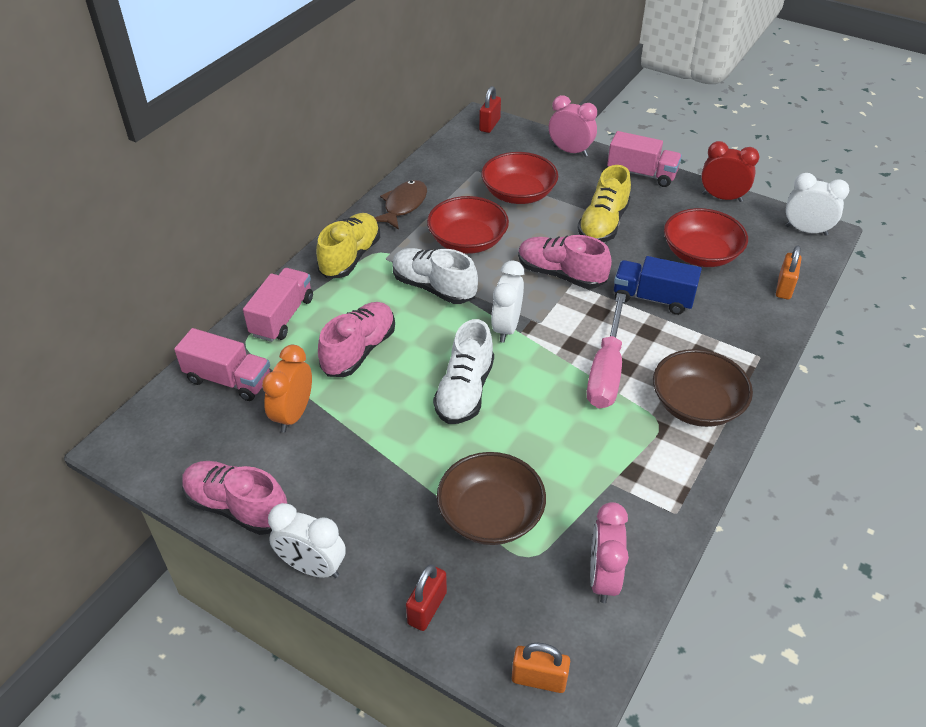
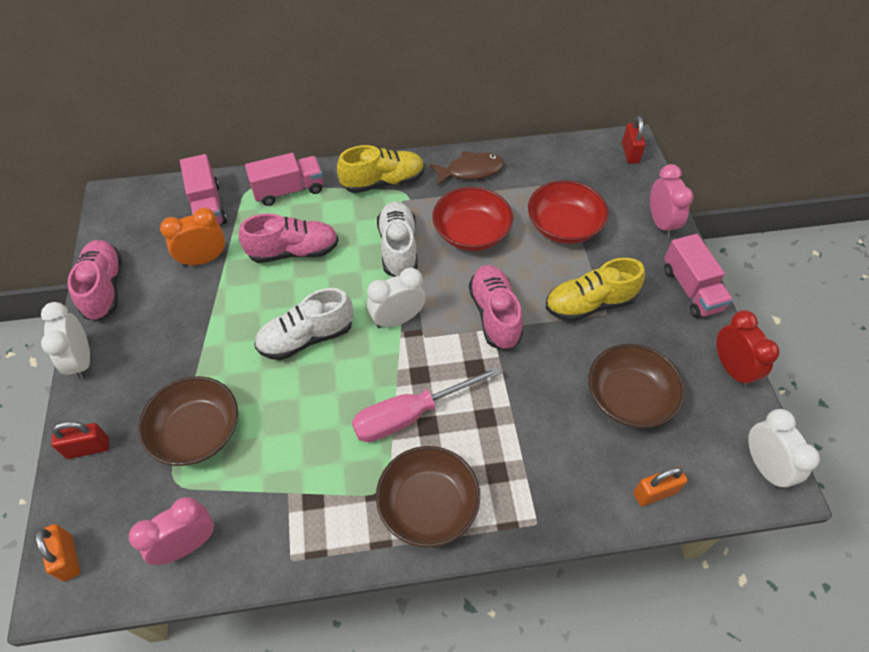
camera: 50 degrees right, 10 degrees up
(489, 125) = (630, 153): red padlock -> red padlock turned 75 degrees counterclockwise
(652, 298) = (531, 396): blue truck -> none
(700, 254) = (629, 398): red bowl -> brown bowl

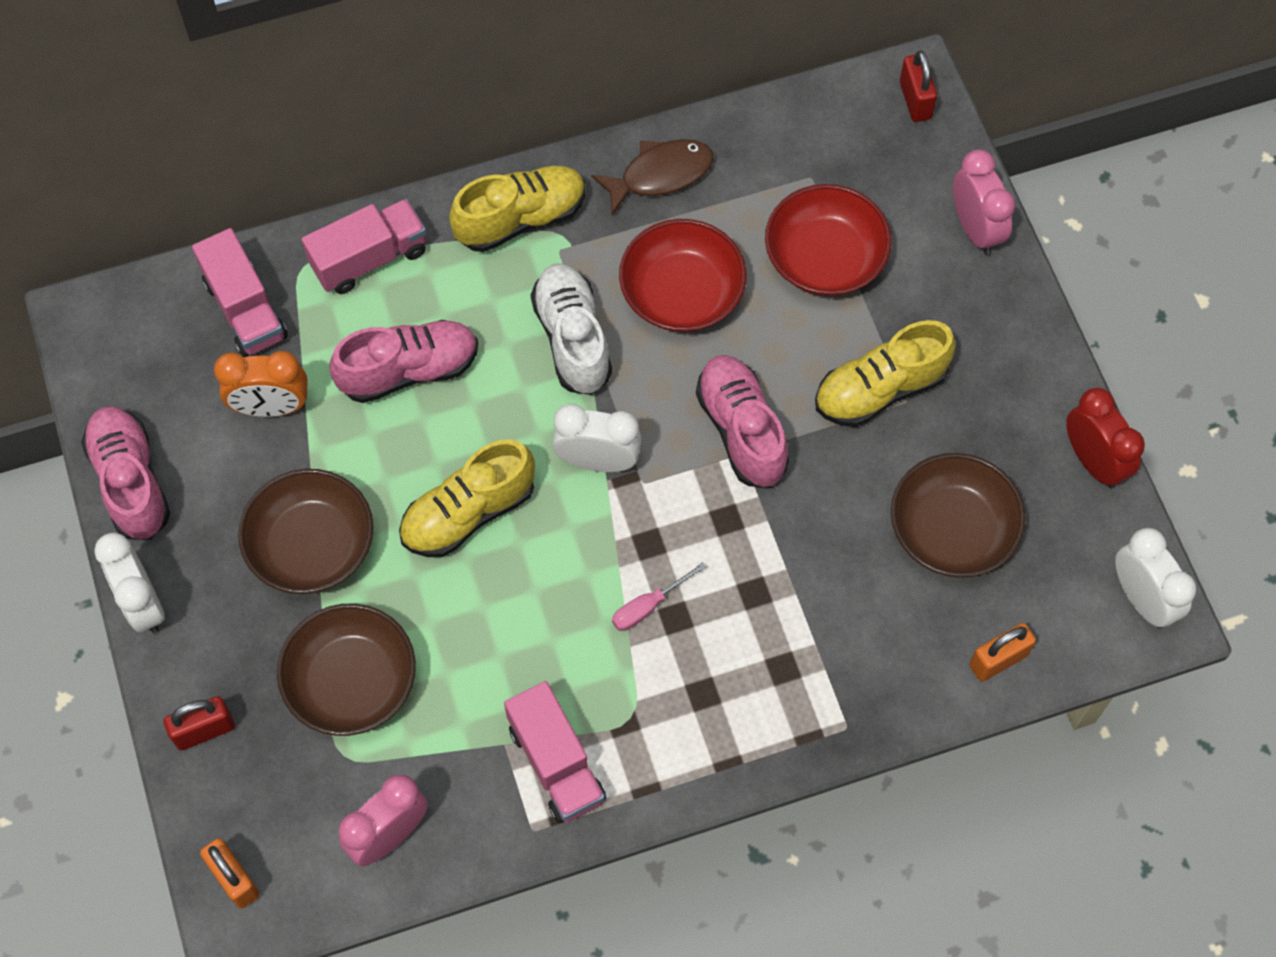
camera: 10 degrees left, 10 degrees up
(204, 259) = (271, 407): orange clock -> orange clock turned 150 degrees counterclockwise
(306, 338) = (468, 513): white shoe -> yellow shoe
(397, 319) = (597, 461): white clock -> white clock turned 45 degrees clockwise
(410, 415) = (648, 606): pink screwdriver -> pink screwdriver, size x0.49
(428, 505) = (698, 728): brown bowl -> brown bowl (312, 546)
(691, 289) = (1029, 340): pink truck -> pink truck (556, 763)

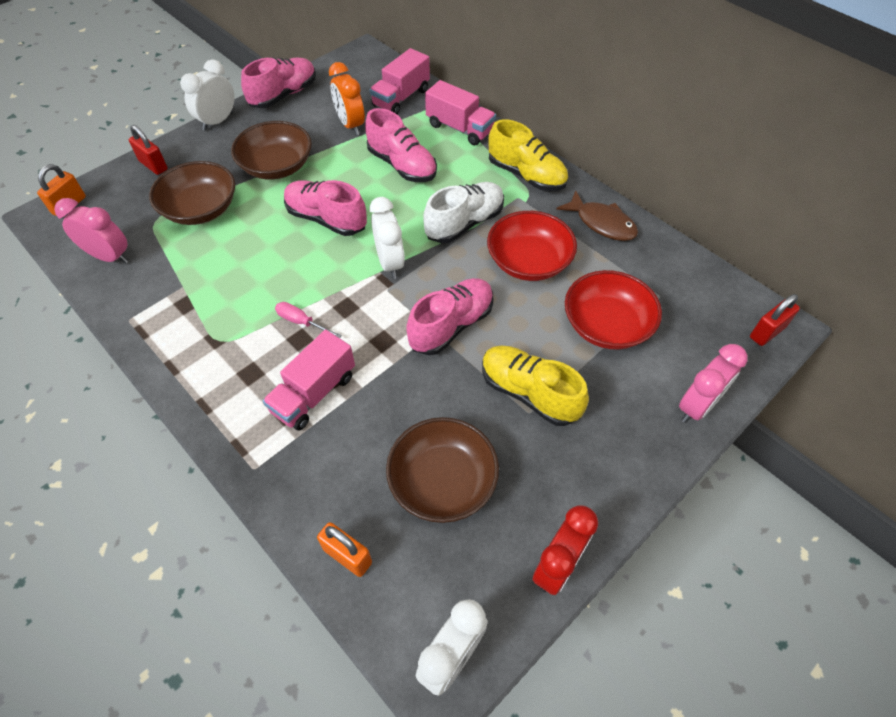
camera: 65 degrees right, 10 degrees down
(468, 513) = (326, 219): yellow shoe -> pink shoe
(556, 763) = (177, 315): pink truck -> pink truck (314, 393)

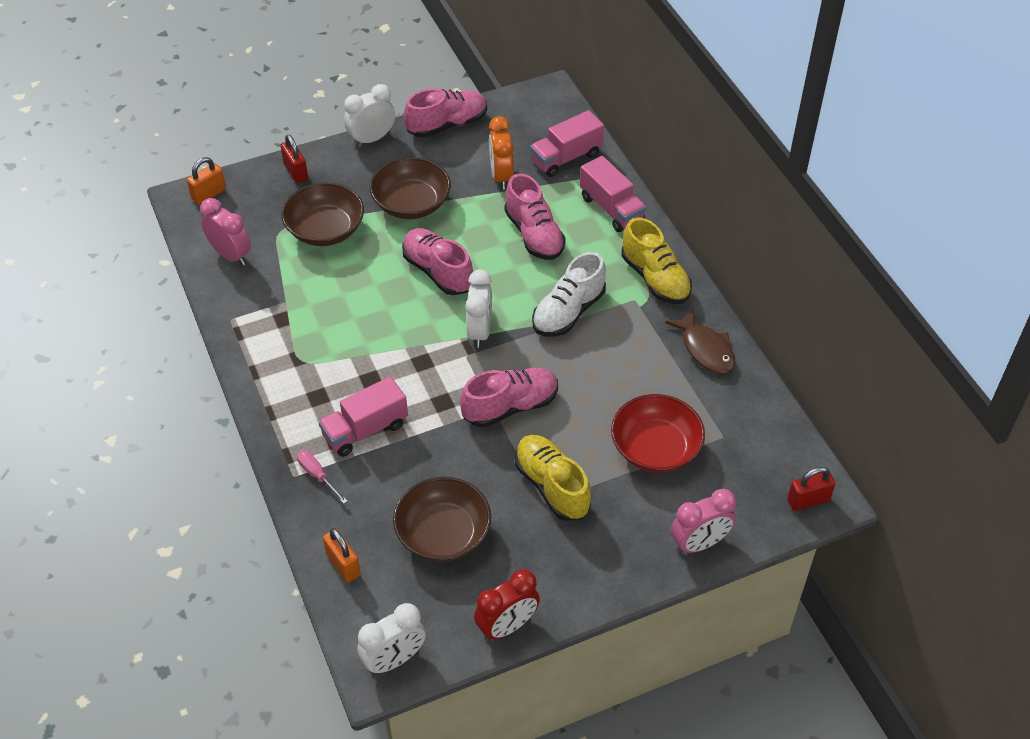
camera: 20 degrees right, 5 degrees down
(302, 322) = (378, 364): pink screwdriver -> pink screwdriver (317, 475)
(464, 223) = (568, 312): white shoe -> white shoe turned 150 degrees clockwise
(529, 261) = (612, 367): red bowl -> none

